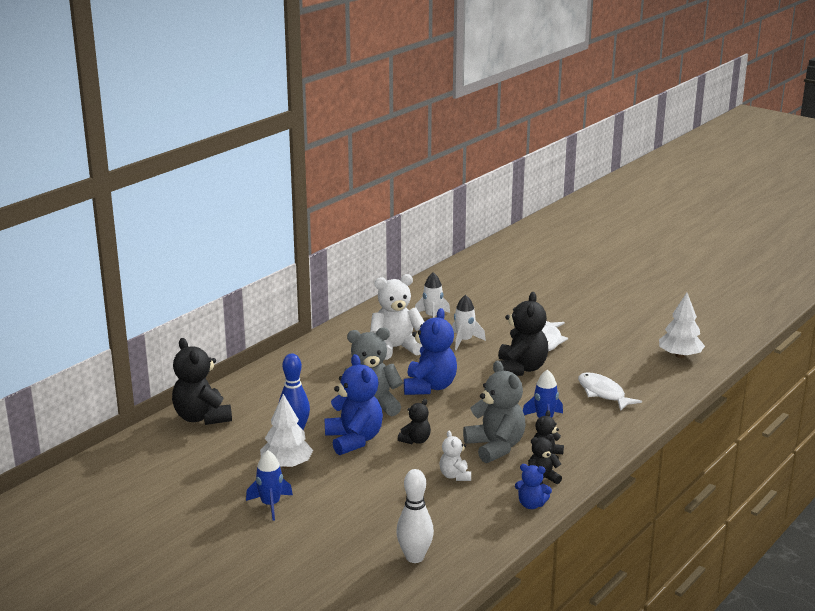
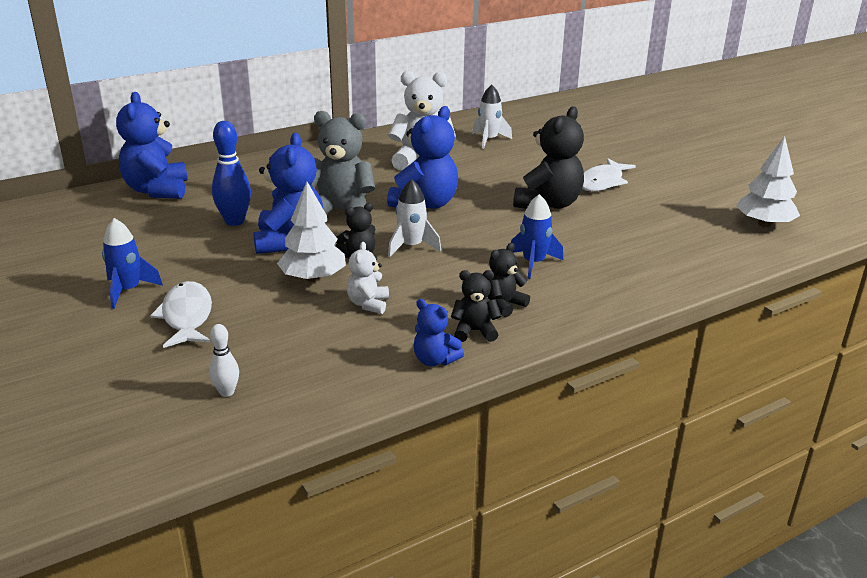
camera: 20 degrees right, 5 degrees up
(202, 417) = (157, 190): black teddy bear -> blue teddy bear
(286, 465) = (190, 252): white tree -> white tree (313, 278)
(414, 557) = (227, 392): white bowling pin -> white bowling pin, size x0.56
(464, 341) = (505, 167): white rocket -> white rocket (411, 247)
(495, 447) = (447, 281): grey teddy bear -> none
(603, 393) = (632, 247): white fish -> white fish (187, 316)

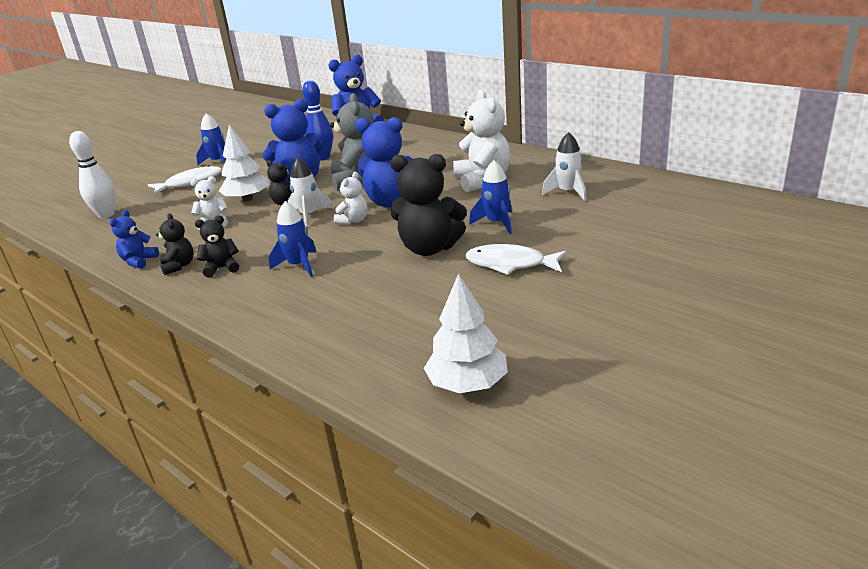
camera: 75 degrees right, 0 degrees up
(227, 392) = (106, 215): white bowling pin -> white bowling pin, size x1.80
(451, 227) = (353, 220): none -> white teddy bear
(504, 305) = (222, 268): black teddy bear -> black teddy bear turned 45 degrees counterclockwise
(522, 173) = (496, 223): none -> blue rocket

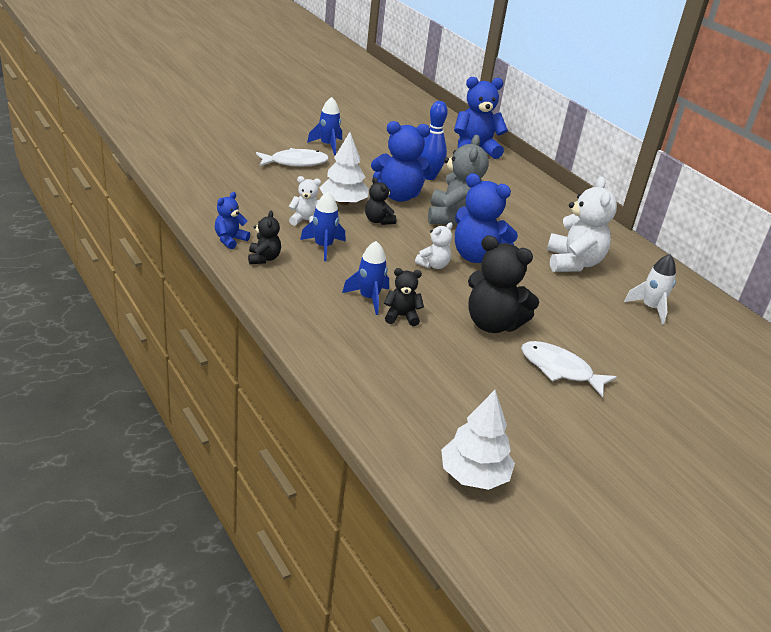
camera: 10 degrees right, 5 degrees up
(106, 215) = (211, 174): white bowling pin -> none
(222, 268) = (300, 275): black teddy bear -> black teddy bear (401, 316)
(309, 215) = (394, 244): white rocket -> none
(496, 223) = (566, 318): blue rocket -> blue rocket (323, 247)

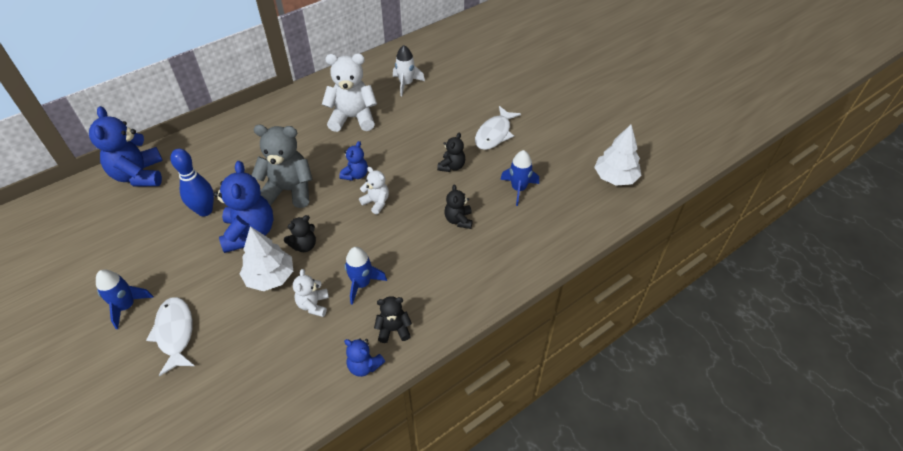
camera: 90 degrees left, 15 degrees up
(369, 298) = (439, 243): blue rocket -> blue rocket (518, 189)
(476, 256) = (355, 175): blue teddy bear -> blue teddy bear, size x0.53
(492, 324) = (452, 166): black teddy bear -> black teddy bear, size x0.53

